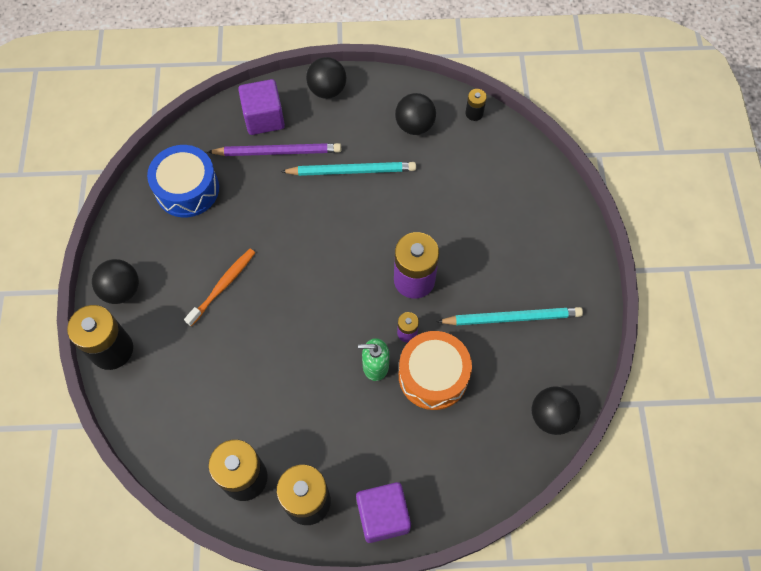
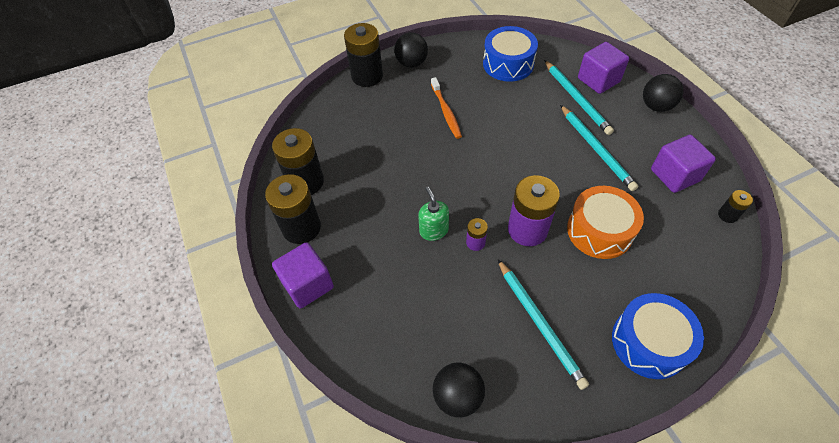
camera: 70 degrees right, 10 degrees down
(223, 286) = (446, 112): orange toothbrush -> orange toothbrush turned 60 degrees clockwise
(278, 152) = (576, 99): purple pencil -> turquoise pencil
(414, 125) = (675, 175): black ball -> purple cube
(433, 375) = (447, 277): orange drum -> orange drum (599, 230)
(561, 243) = (649, 342): none -> blue drum

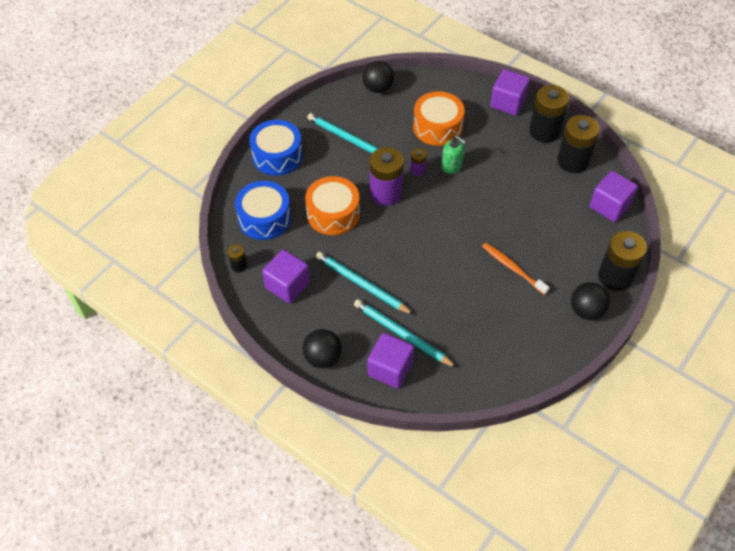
camera: 150 degrees right, 0 degrees up
(315, 128) = (609, 206): none -> purple cube
(416, 290) = (437, 127): none -> orange drum
(508, 64) = (491, 352): blue drum -> blue drum (264, 218)

